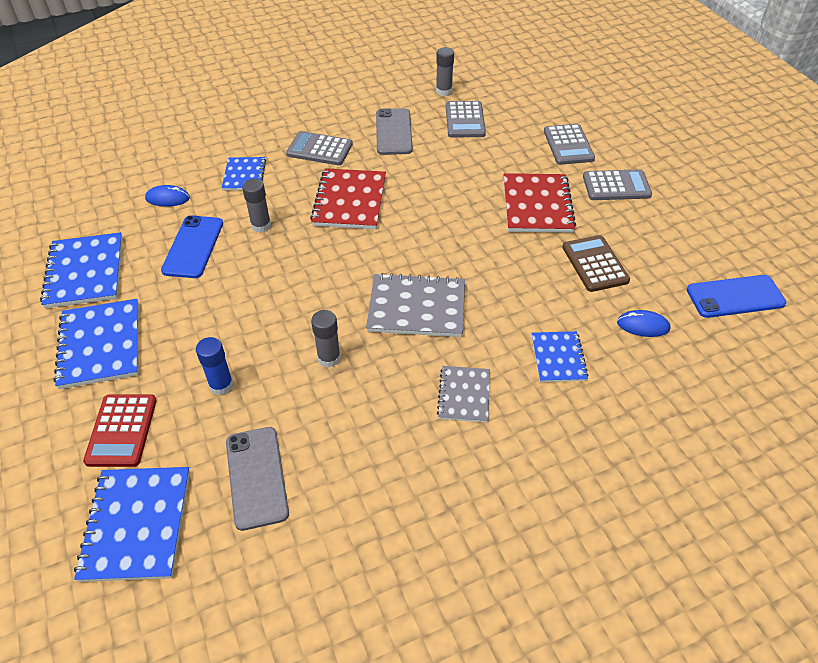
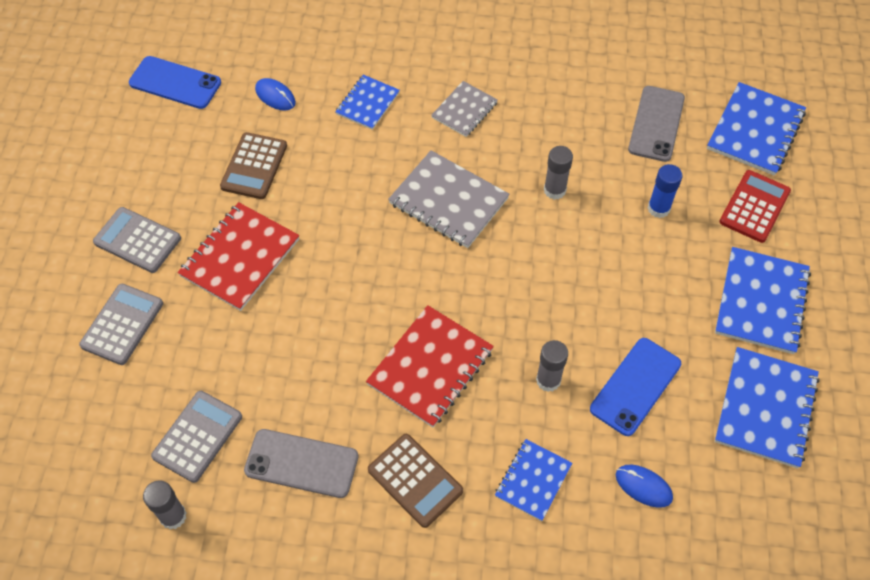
camera: 150 degrees left, 10 degrees up
(319, 149) = (415, 480): grey calculator -> brown calculator
(394, 132) = (301, 463): grey phone -> grey phone turned 75 degrees clockwise

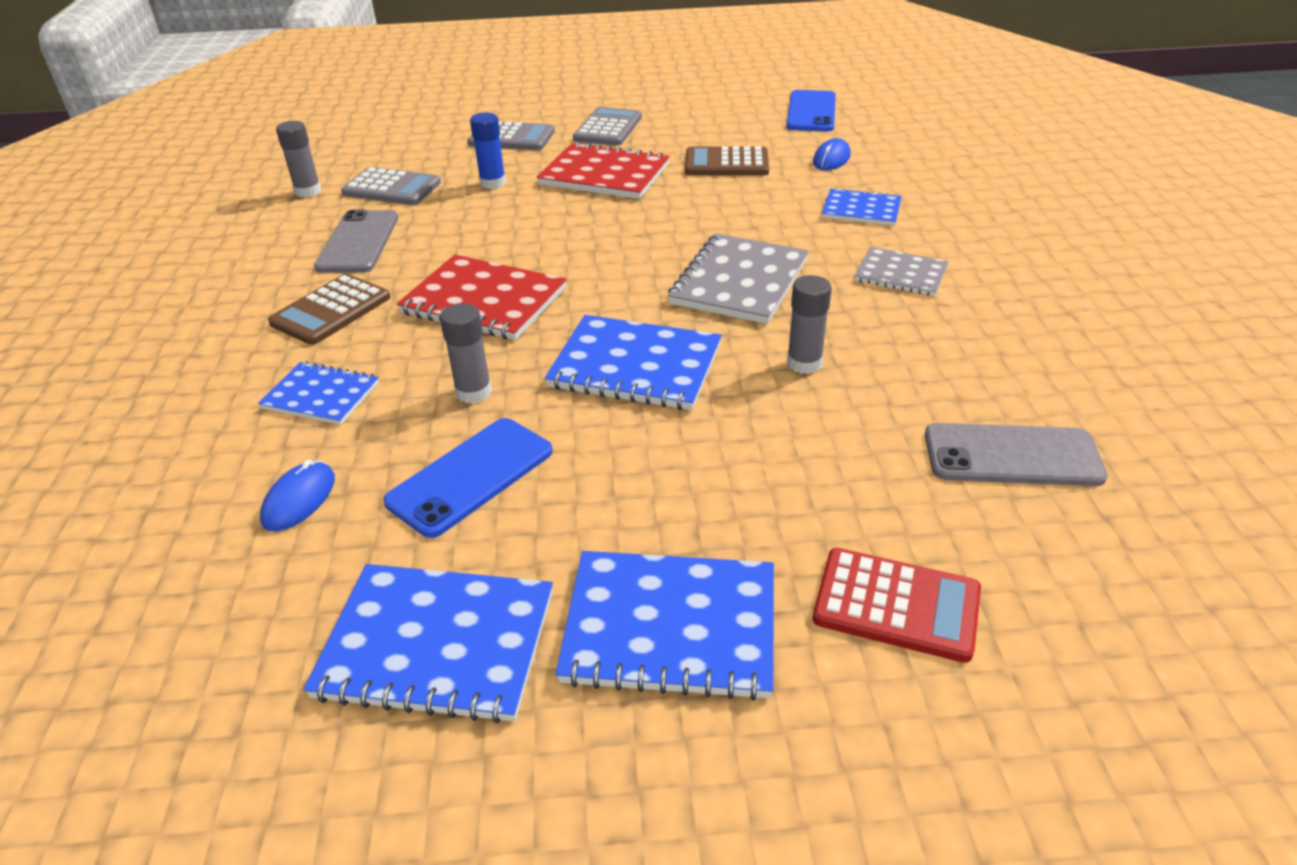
camera: 80 degrees right, 20 degrees down
(635, 386) = (470, 476): blue phone -> blue phone turned 75 degrees counterclockwise
(658, 208) = (825, 473): blue glue stick -> blue glue stick (493, 183)
(755, 131) = (1098, 596): blue notebook -> blue notebook (635, 366)

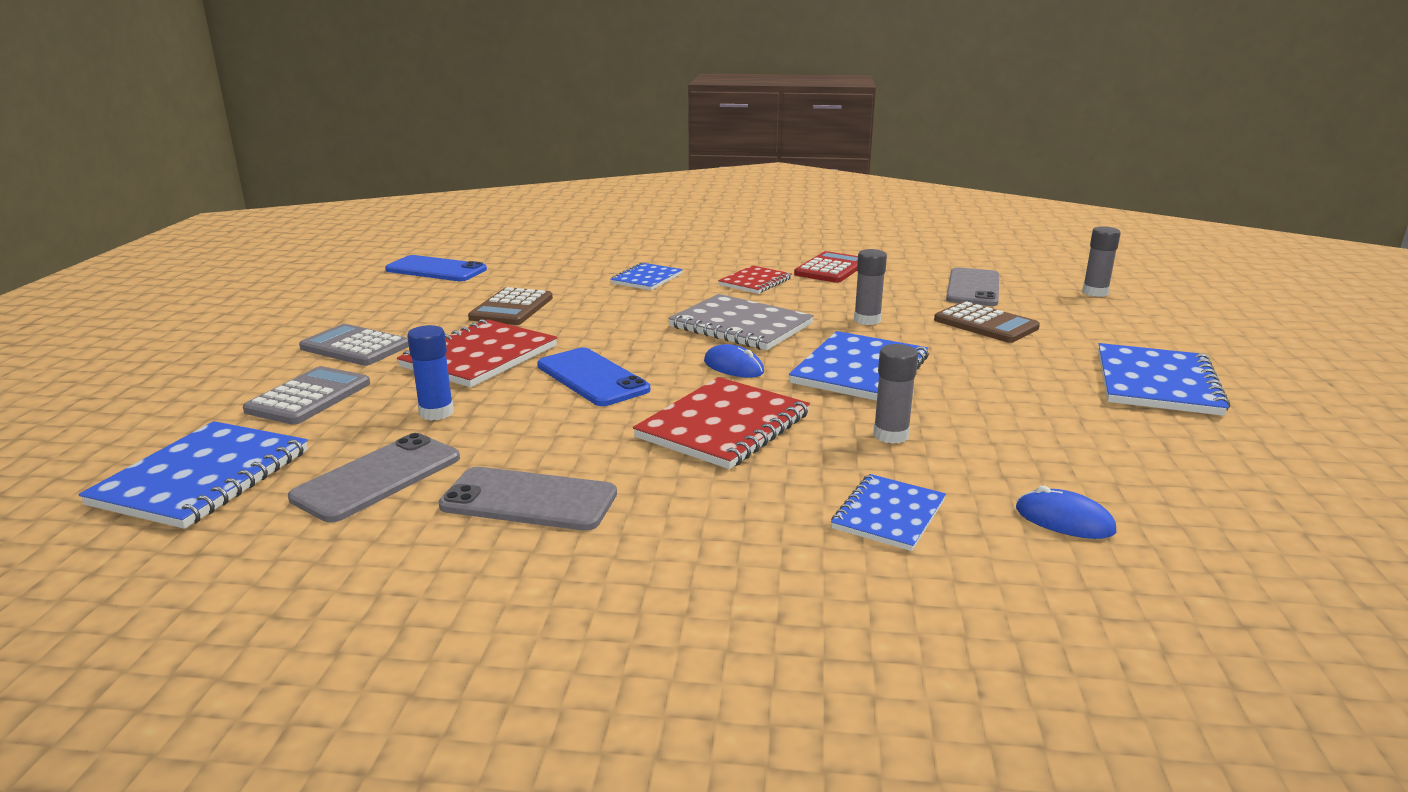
camera: 80 degrees left, 15 degrees down
(308, 191) = (310, 547): grey glue stick -> grey glue stick (1095, 292)
(331, 310) = (704, 514): brown calculator -> brown calculator (985, 324)
(392, 188) = (378, 478): grey calculator -> grey phone
(437, 645) = (1213, 456): blue notebook -> blue notebook (203, 477)
(470, 476) = (1016, 439): blue phone -> blue phone (592, 378)
(831, 159) = (544, 275): blue mouse -> blue mouse (733, 367)
(896, 605) = (1111, 329): red calculator -> red calculator (830, 269)
(900, 274) = (755, 282): grey notebook -> red notebook

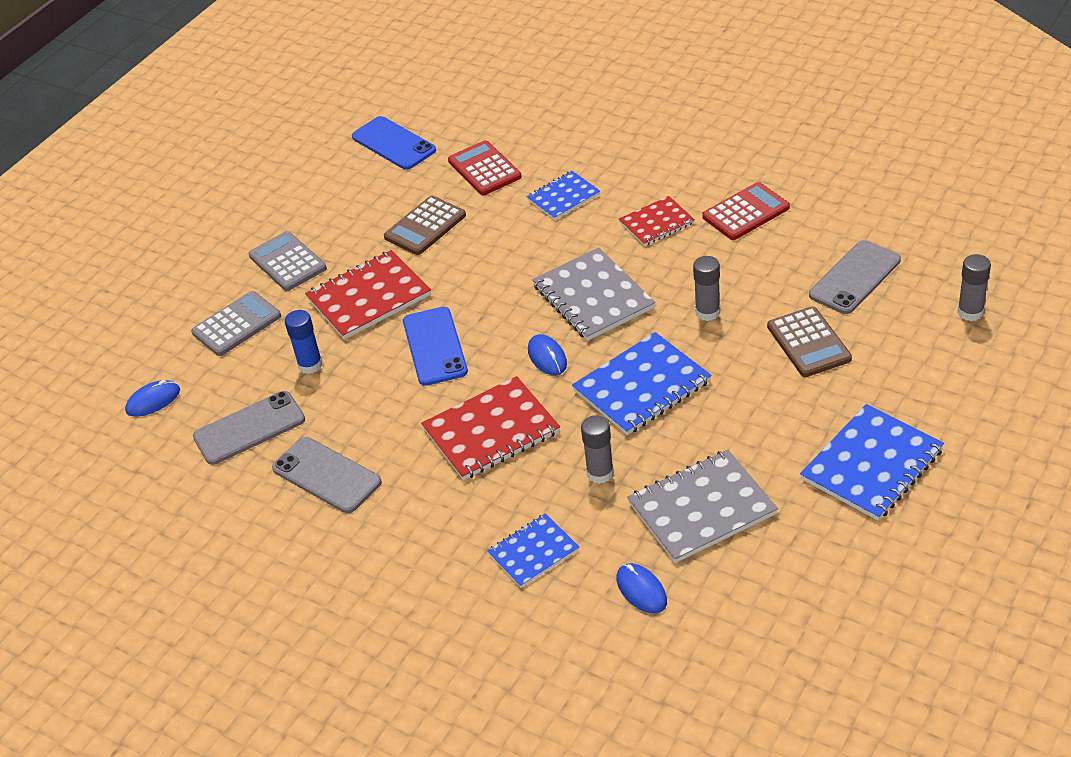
camera: 30 degrees right, 20 degrees up
(203, 477) = (153, 401): blue notebook -> blue mouse
(548, 273) = (484, 169): none -> red calculator
(1038, 441) = (701, 508): none -> grey notebook

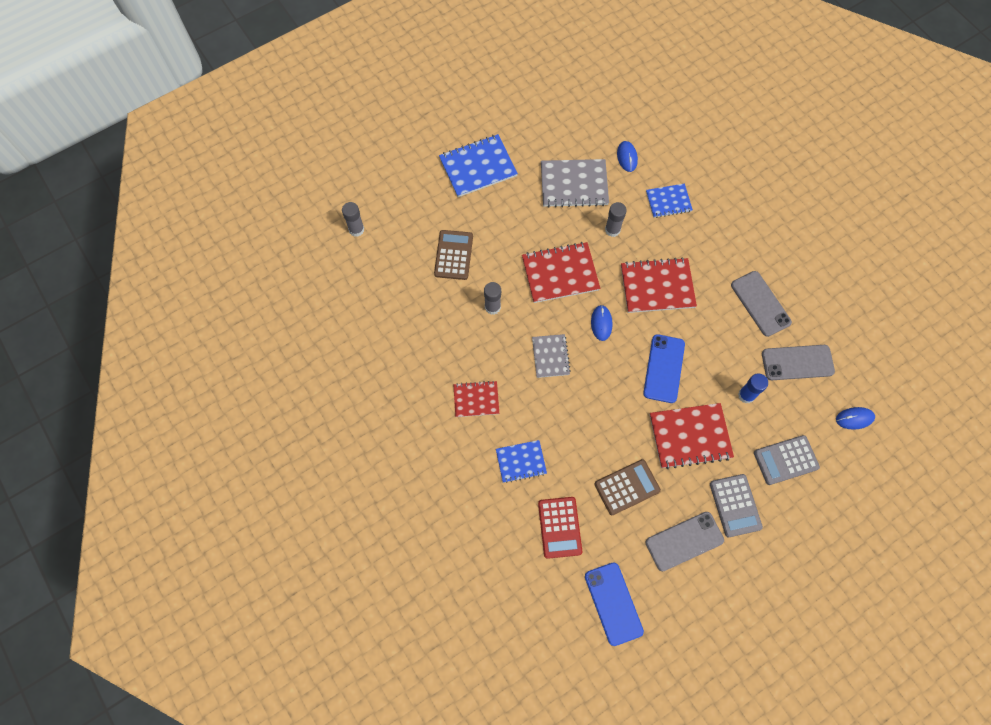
camera: 160 degrees left, 25 degrees up
(593, 297) = (550, 356): grey notebook -> grey notebook, size x0.61
(642, 386) = (560, 273): blue notebook -> red notebook
(745, 212) = (417, 376): red calculator -> none
(854, 277) = (395, 287): grey phone -> grey phone (684, 541)

